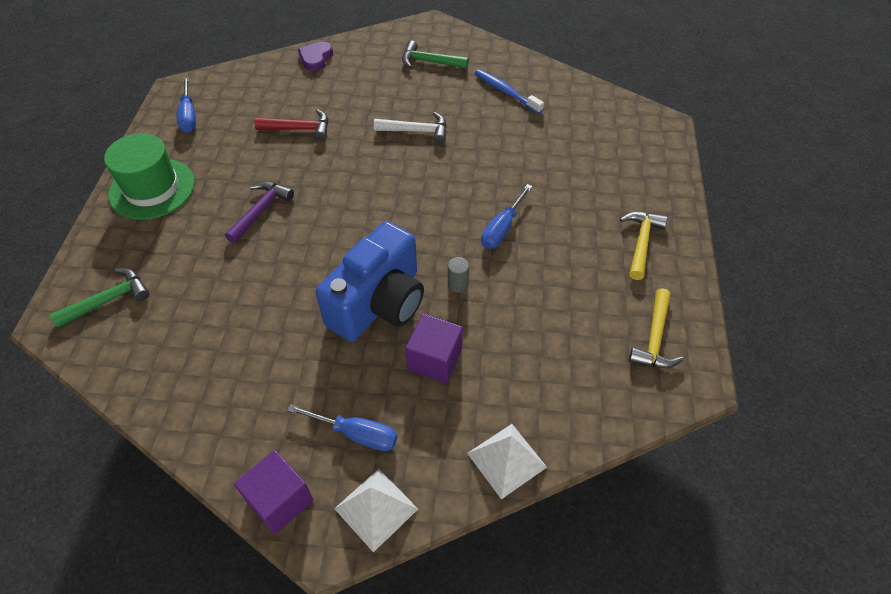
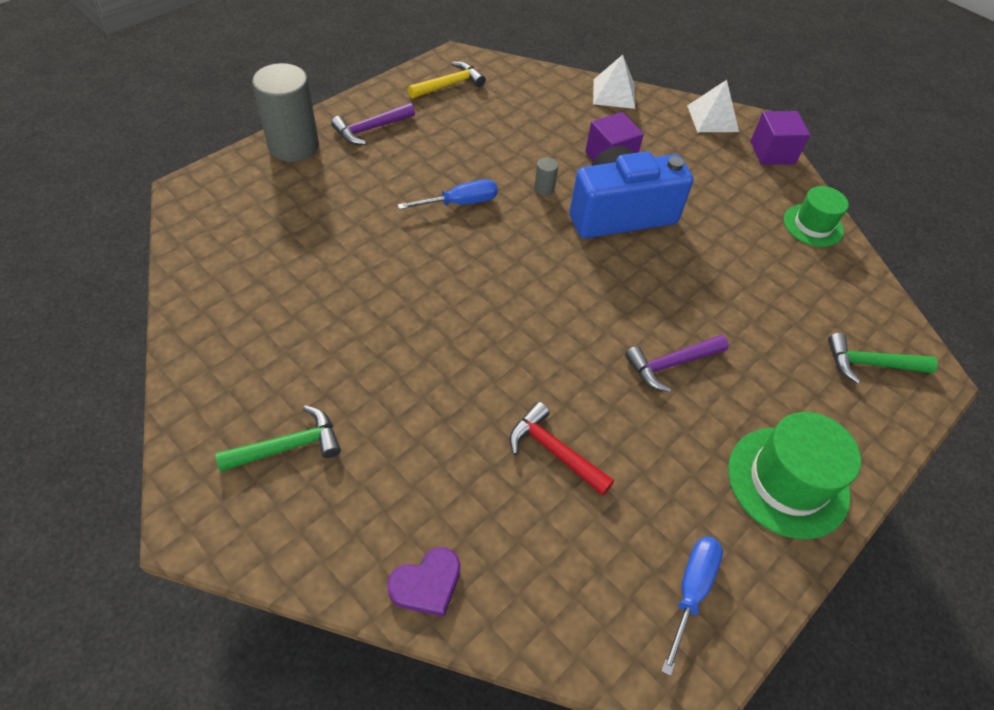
camera: 145 degrees left, 0 degrees up
(196, 417) = (813, 225): none -> green hat
(355, 434) = (700, 154): blue screwdriver -> none
(416, 131) = (424, 349): white hammer -> none
(429, 62) = (288, 446): green hammer -> green hammer turned 75 degrees counterclockwise
(506, 92) = (268, 330): blue toothbrush -> none
(641, 243) = (371, 129): yellow hammer -> purple hammer
(663, 191) = (293, 146): none -> grey cylinder

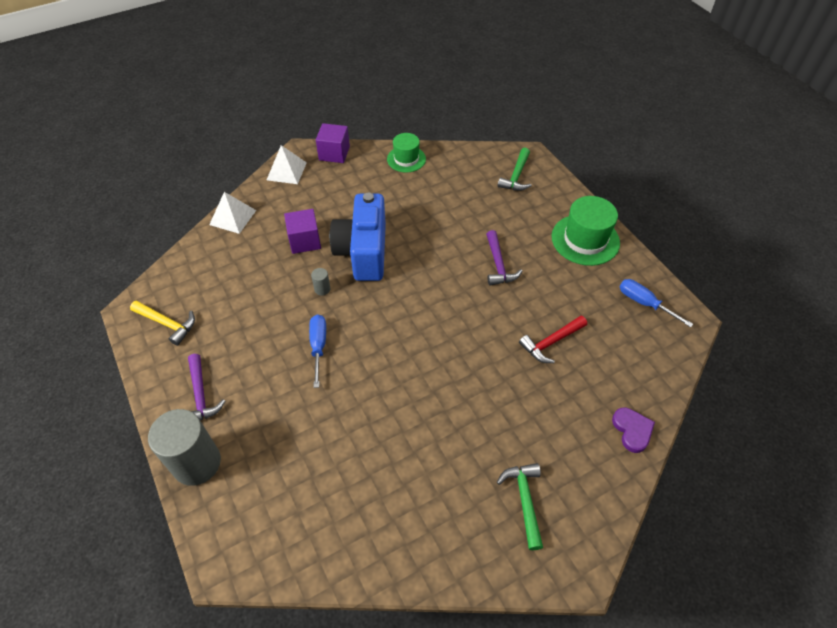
camera: 70 degrees left, 0 degrees up
(449, 85) = (167, 324): yellow hammer -> yellow hammer turned 135 degrees clockwise

